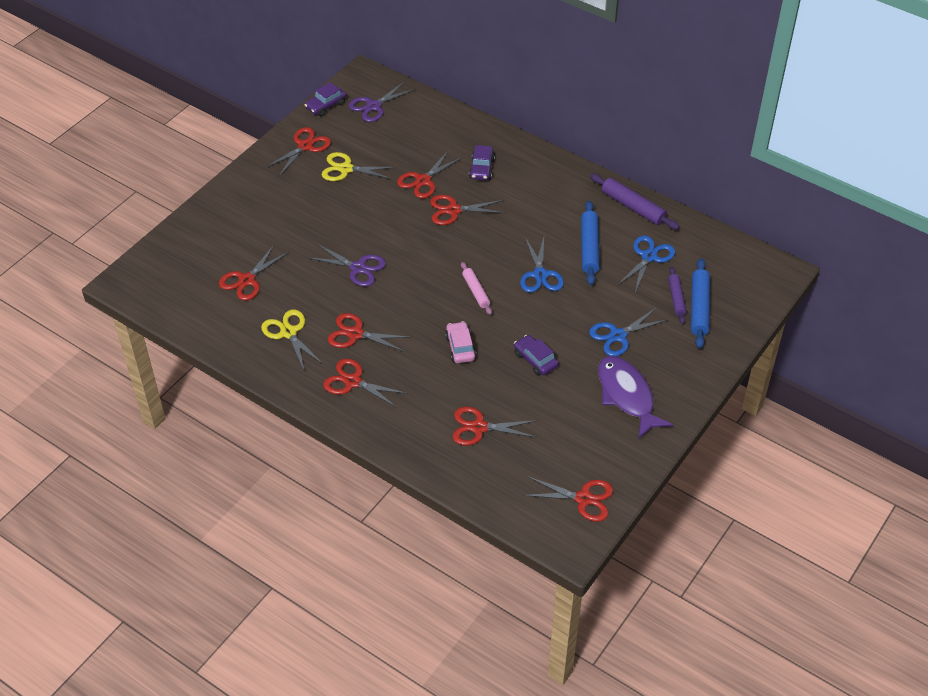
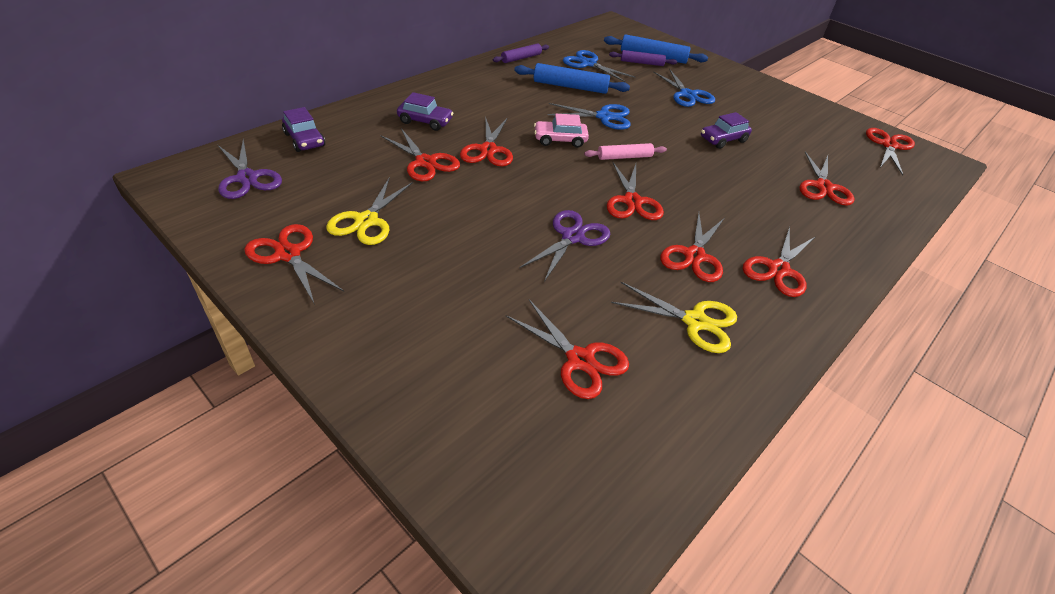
camera: 85 degrees left, 5 degrees down
(288, 332) = (695, 322): yellow scissors -> yellow scissors turned 135 degrees counterclockwise
(326, 105) = (206, 221): purple car -> purple car (304, 140)
(412, 298) = (632, 201): none -> red scissors
(460, 347) = (710, 180): pink car -> pink car (560, 140)
(627, 395) = (760, 104): purple fish -> none
(633, 207) = (521, 58): purple rolling pin -> purple rolling pin, size x0.64

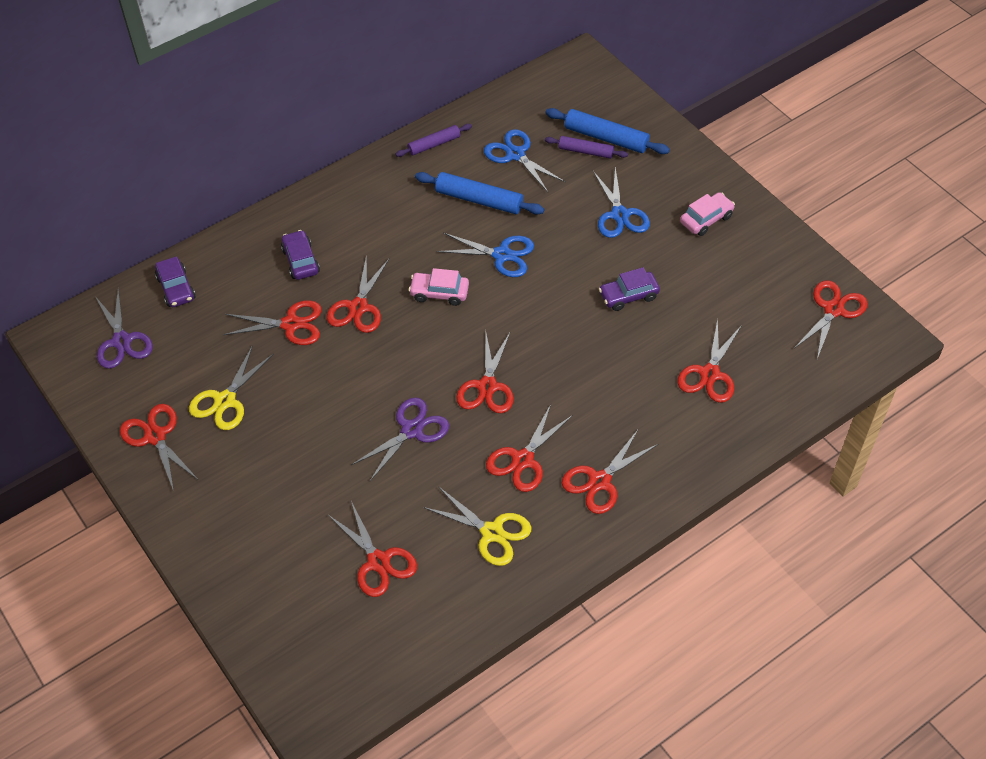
camera: 15 degrees right, 10 degrees up
(425, 121) = (301, 261): purple car -> purple car turned 135 degrees counterclockwise
(425, 162) = (291, 324): red scissors -> red scissors turned 60 degrees counterclockwise
(624, 157) = (502, 321): pink rolling pin -> none
(755, 97) = (706, 219): none -> pink car

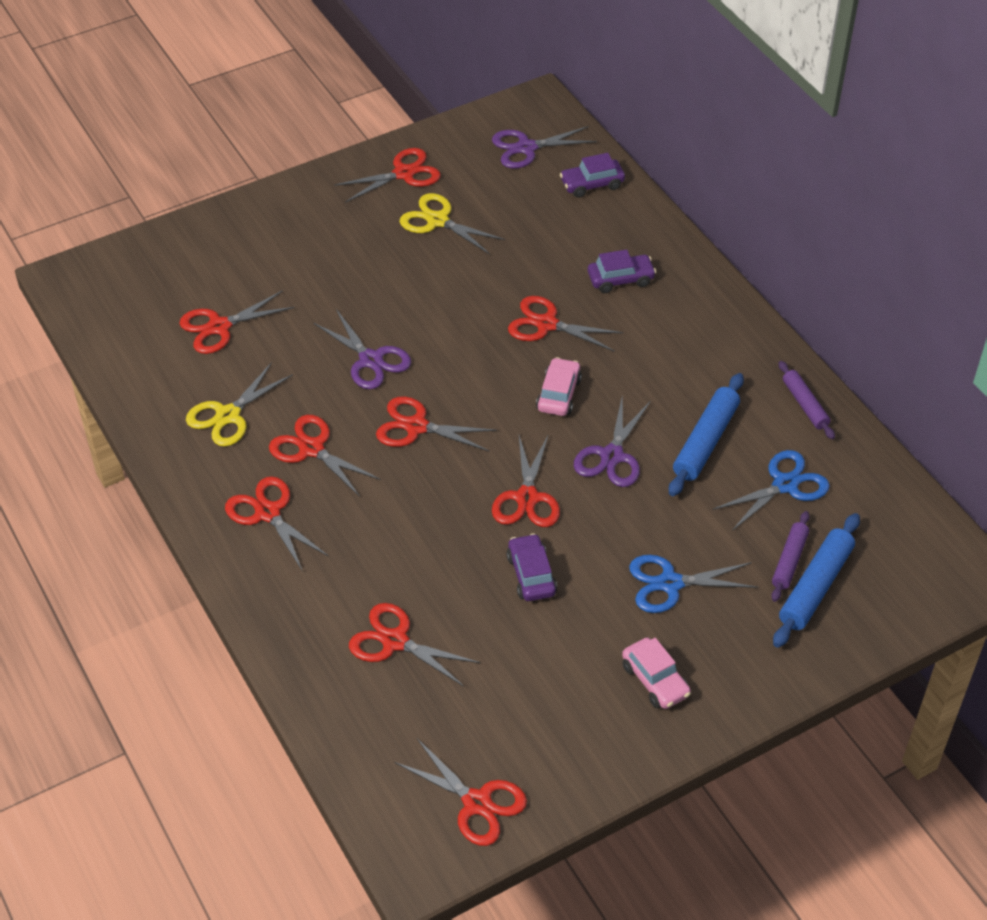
camera: 95 degrees right, 5 degrees down
(291, 324) = (530, 270): red scissors -> red scissors (527, 498)
(502, 255) = (611, 456): blue scissors -> purple scissors

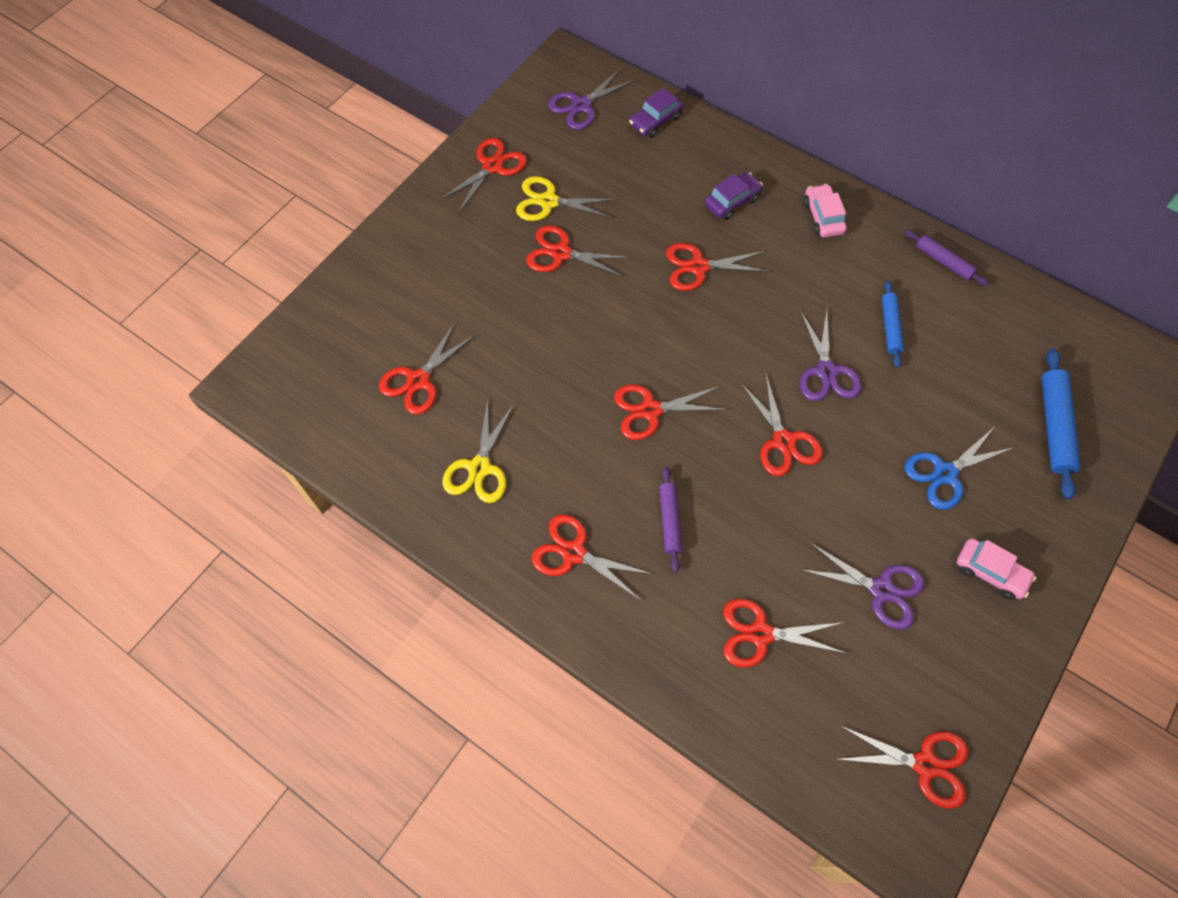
camera: 25 degrees left, 15 degrees up
(311, 448) = (573, 470): red scissors -> red scissors (561, 253)
(371, 360) = (572, 360): purple scissors -> purple scissors (881, 590)
(531, 575) = (832, 515): purple car -> none
(558, 394) = (748, 330): pink car -> pink car (823, 217)
(705, 441) = (890, 327): blue rolling pin -> blue rolling pin, size x0.64
(785, 485) = (974, 342): blue scissors -> none
(789, 561) = (1020, 411): purple rolling pin -> purple rolling pin (670, 521)

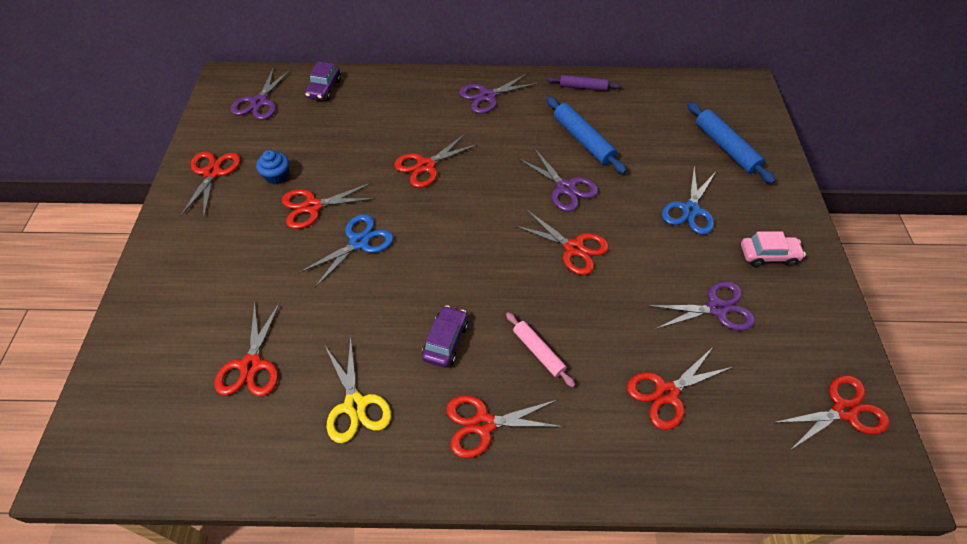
camera: 35 degrees left, 10 degrees down
(548, 201) = (277, 176): yellow scissors -> blue cupcake
(580, 315) = (359, 242): none -> blue scissors
(650, 410) = (463, 280): red scissors -> none
(670, 521) = (538, 352): purple rolling pin -> pink rolling pin
(732, 201) = (418, 114): purple car -> purple car (445, 341)
(823, 217) = (487, 96): pink car -> purple scissors
(890, 327) = (583, 140): blue rolling pin -> blue rolling pin, size x1.57

